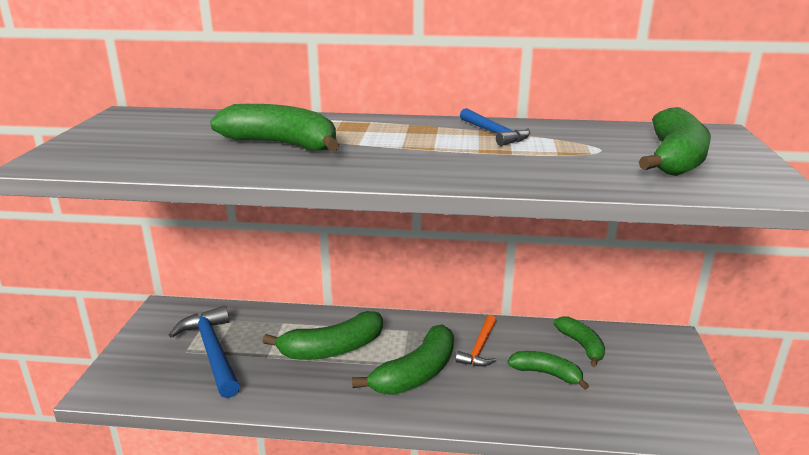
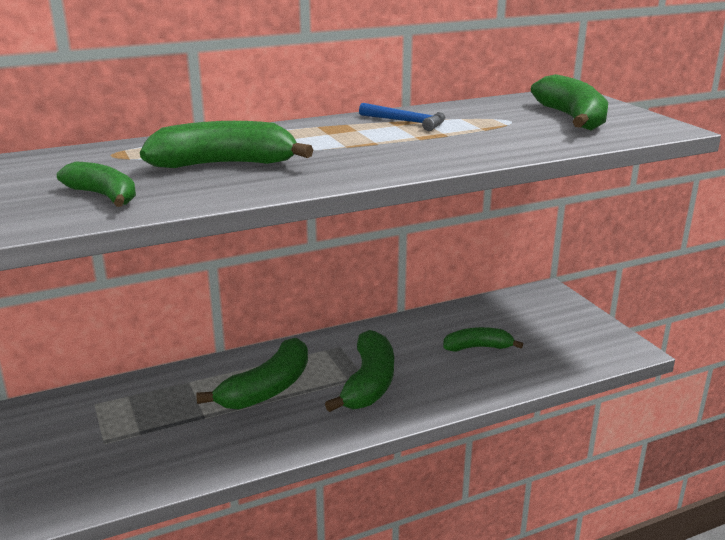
camera: 30 degrees left, 0 degrees up
(212, 351) = (137, 432): blue hammer -> none
(479, 348) = (404, 345): orange hammer -> none
(581, 345) = (485, 317): green banana -> green banana (104, 196)

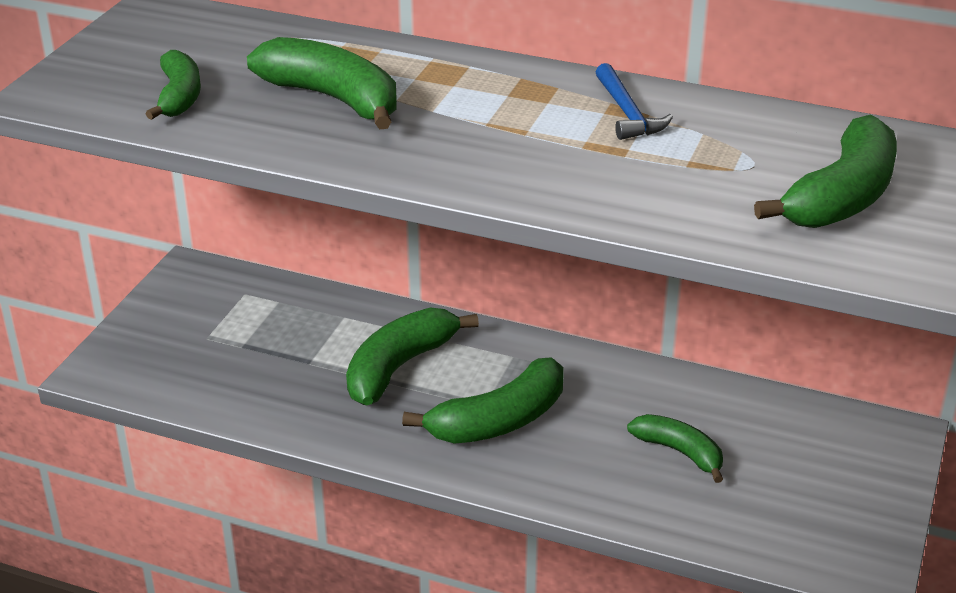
camera: 45 degrees right, 10 degrees up
(267, 389) = (399, 367): green banana -> green banana turned 135 degrees clockwise

